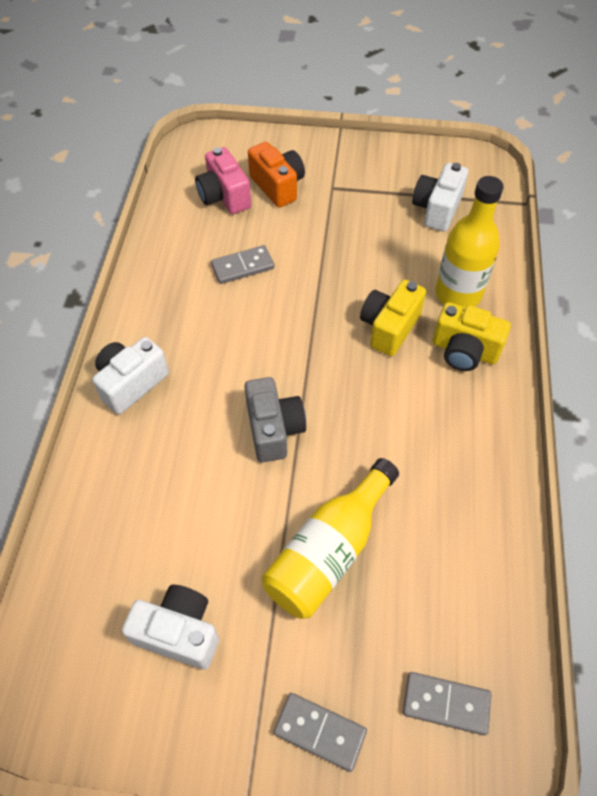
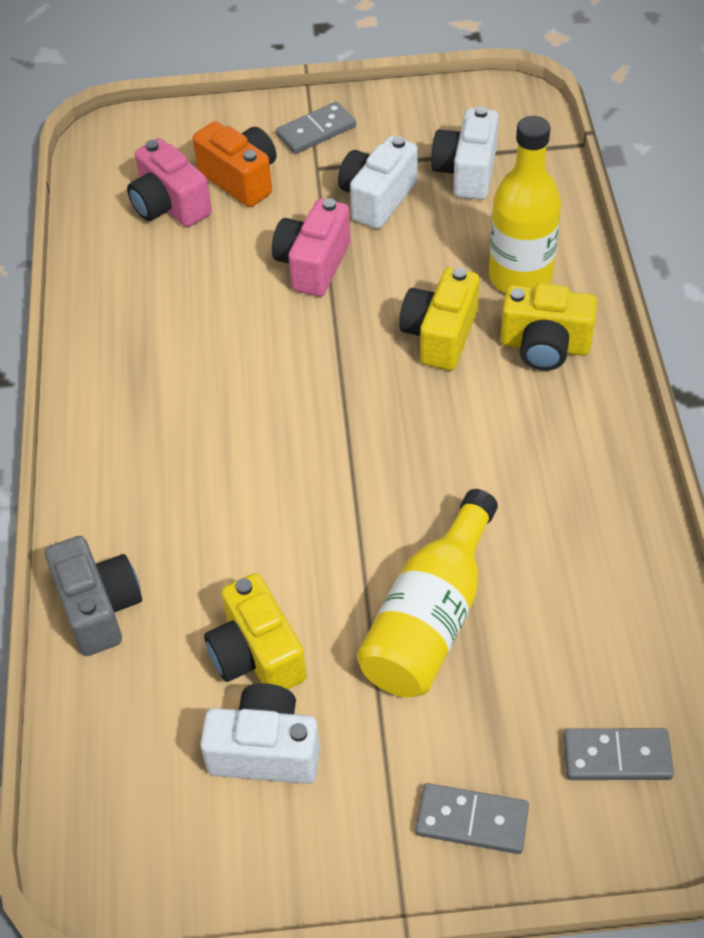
camera: 10 degrees left, 5 degrees down
(131, 383) = (113, 470): white camera -> white camera (377, 199)
(193, 551) = (257, 655): none -> yellow camera
(243, 267) = (222, 294): grey domino -> grey domino (316, 131)
(274, 429) = (320, 489): grey camera -> grey camera (99, 608)
(312, 257) = (313, 265): none -> pink camera

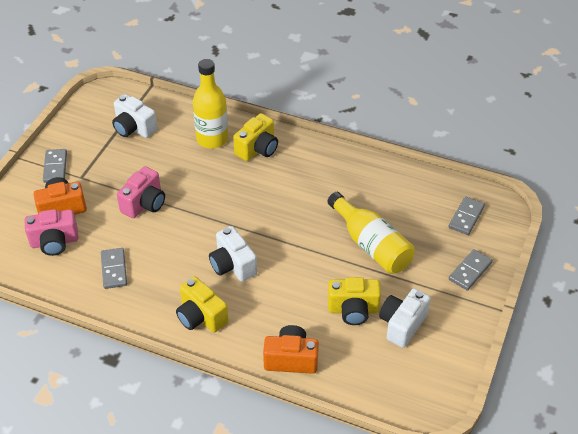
camera: 65 degrees left, 5 degrees down
(99, 608) = (291, 359): grey camera -> orange camera
(157, 296) = (114, 269): none -> grey domino
(313, 265) = (144, 204): pink camera -> pink camera turned 105 degrees counterclockwise
(377, 199) = (122, 164): white camera -> white camera (232, 265)
(440, 335) = (224, 178): yellow camera -> yellow camera (201, 316)

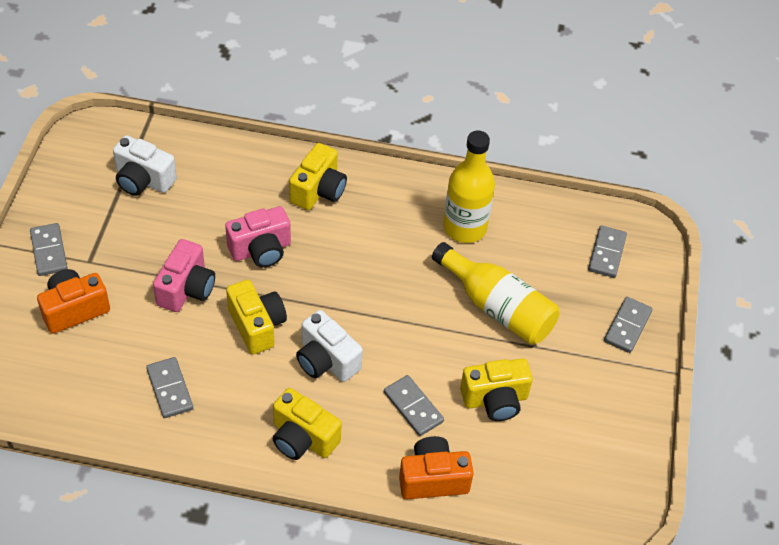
camera: 15 degrees left, 5 degrees up
(54, 242) = (77, 361): pink camera -> pink camera (261, 250)
(188, 235) = (257, 326): none -> yellow camera
(212, 139) = (254, 183): yellow bottle -> yellow bottle (464, 227)
(289, 306) = (413, 407): none -> grey domino
(402, 325) = (560, 411): white camera -> none

